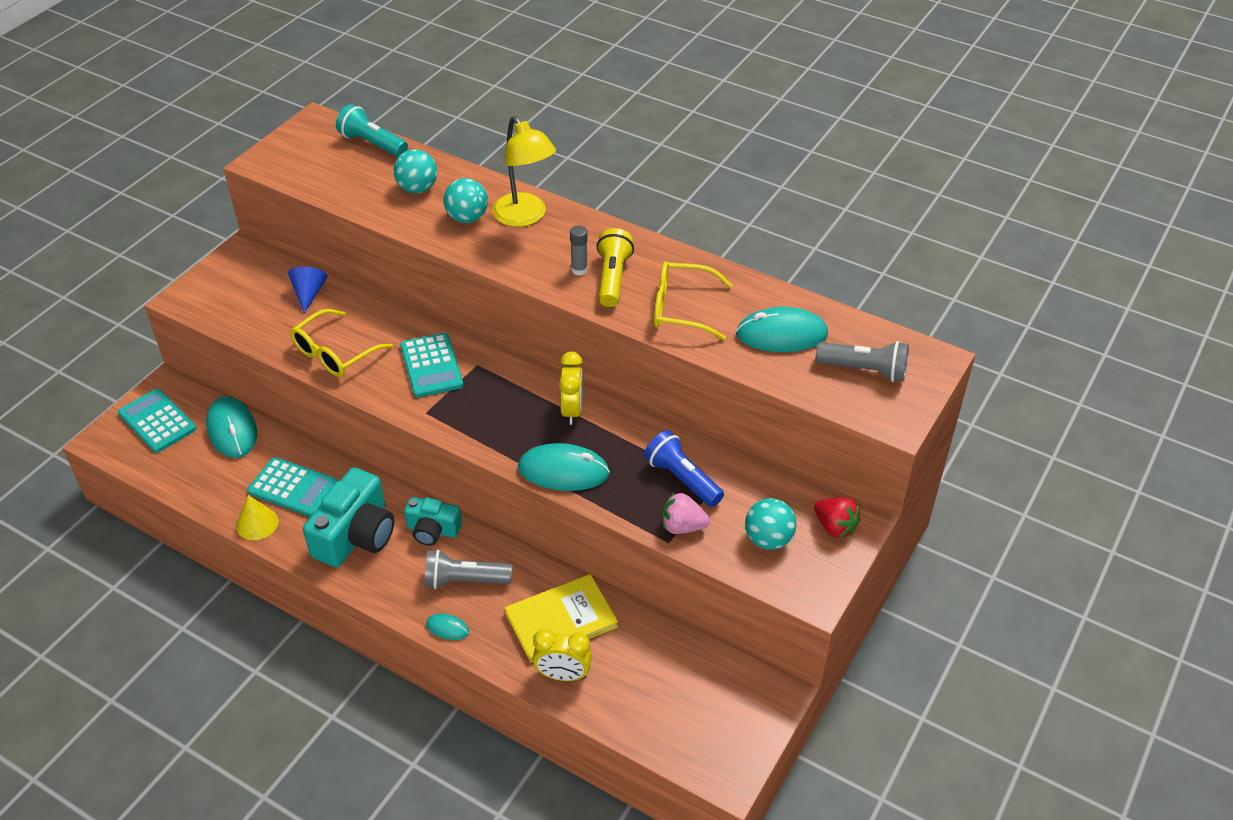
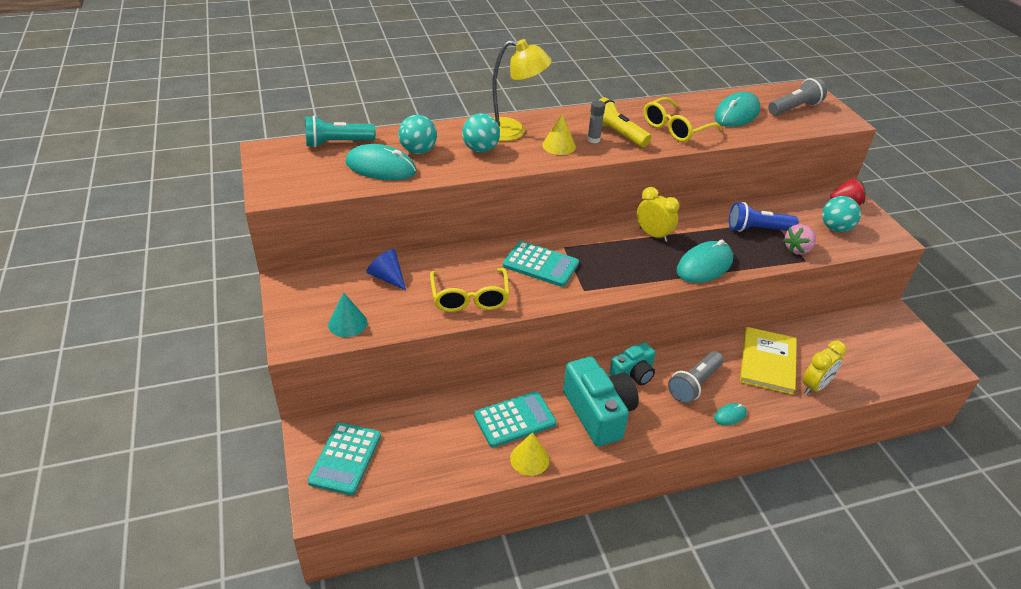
camera: 50 degrees left, 5 degrees down
(157, 421) = (345, 458): turquoise calculator -> turquoise calculator turned 75 degrees counterclockwise
(230, 310) = (347, 323): none -> turquoise cone
(232, 430) = (412, 420): turquoise mouse -> turquoise mouse (381, 167)
(537, 256) = (559, 146): none -> yellow cone

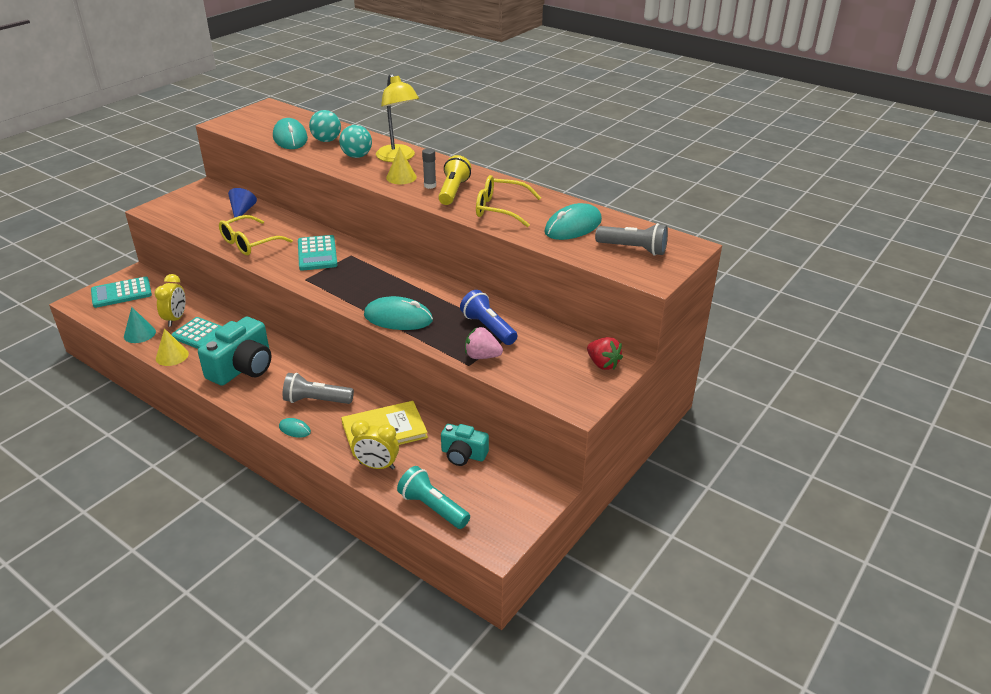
camera: 55 degrees right, 5 degrees down
(337, 143) = (303, 118): turquoise flashlight -> turquoise flashlight (433, 508)
(347, 323) = (183, 217): turquoise cone -> turquoise cone (139, 334)
(633, 374) = (301, 368): turquoise camera -> turquoise camera (463, 454)
(653, 235) = (414, 284): yellow clock -> yellow clock (176, 319)
(736, 114) = (573, 226): turquoise mouse -> turquoise mouse turned 45 degrees counterclockwise
(835, 228) = (548, 368): turquoise ball -> none

